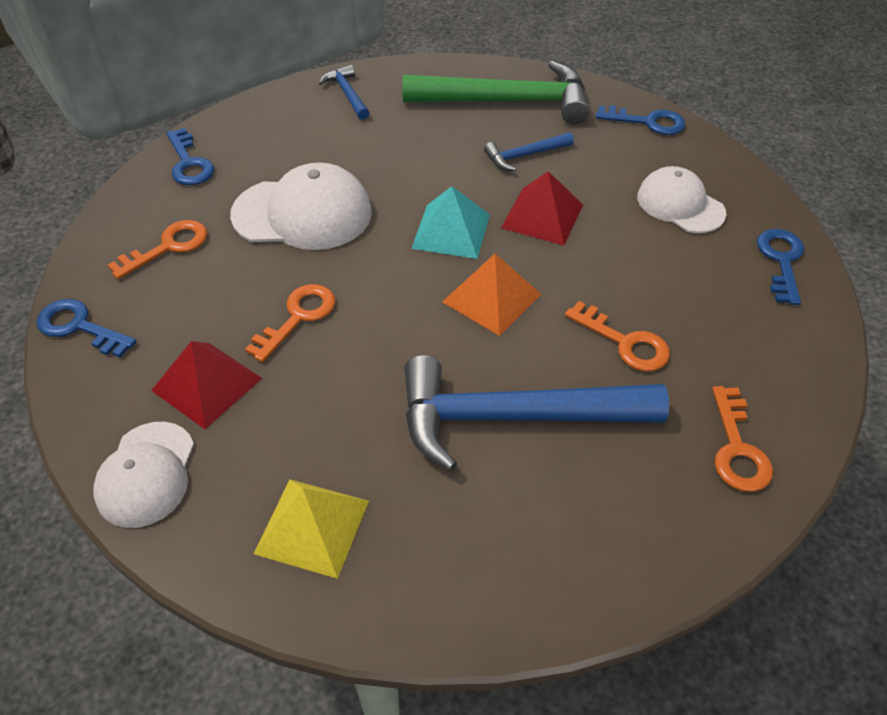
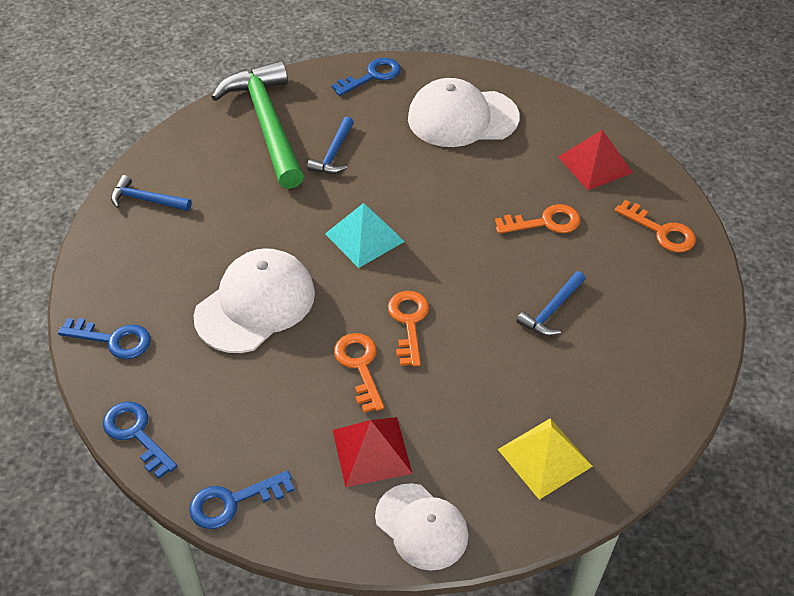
camera: 50 degrees left, 0 degrees up
(168, 247) = (201, 403): orange key -> orange key (408, 322)
(491, 298) = (446, 257): orange pyramid -> none
(507, 101) = (267, 124): green hammer -> green hammer turned 60 degrees counterclockwise
(513, 418) = (552, 310): blue hammer -> blue hammer, size x0.46
(542, 216) = (401, 185): red pyramid -> red pyramid (595, 164)
(680, 205) = (462, 118): white cap -> white cap, size x1.51
(781, 261) = (552, 112): blue key -> blue key (136, 434)

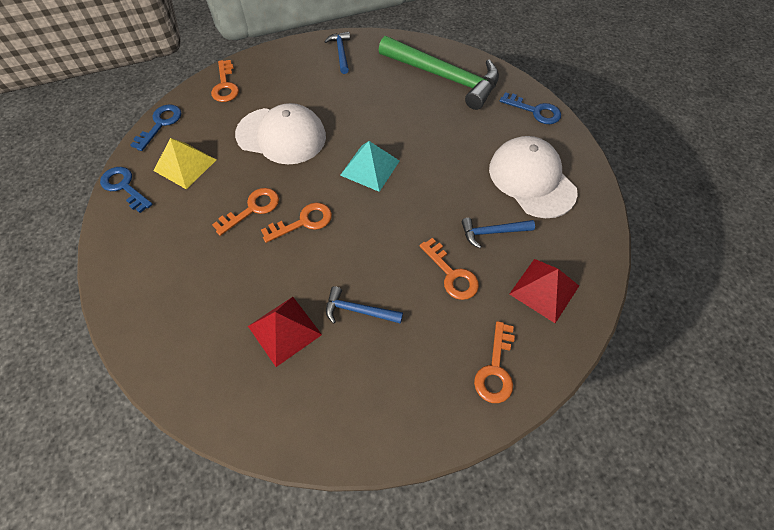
camera: 65 degrees right, 10 degrees up
(113, 339) = (225, 85): blue key -> orange key
(267, 124) = (444, 77): green hammer -> green hammer turned 75 degrees clockwise
(334, 154) = (440, 121): blue hammer -> blue hammer (492, 232)
(372, 451) = (183, 242): red pyramid -> red pyramid (284, 330)
(421, 526) = (129, 294): white cap -> none
(544, 457) = (210, 353): yellow pyramid -> yellow pyramid (185, 165)

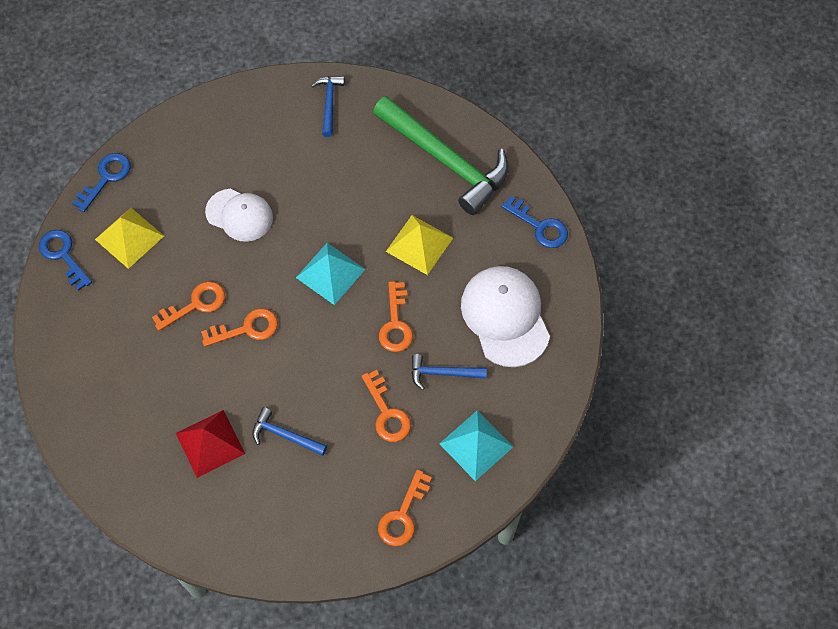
camera: 10 degrees right, 5 degrees up
(225, 85) = (184, 133): orange key -> orange key (396, 323)
(281, 135) = (239, 215): white cap -> white cap, size x0.66
(440, 136) = (419, 244): none -> yellow pyramid
(544, 289) = (476, 445): red pyramid -> turquoise pyramid

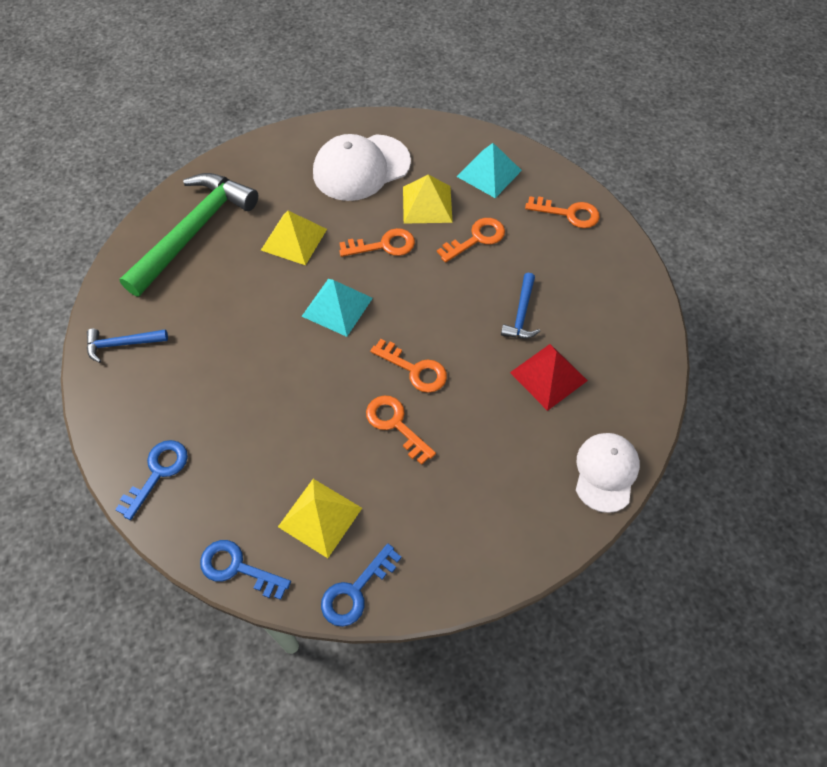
camera: 100 degrees left, 5 degrees down
(239, 215) = (276, 404): white cap -> white cap (606, 472)
(246, 329) = (414, 369): orange key -> orange key turned 150 degrees clockwise
(442, 373) = (427, 204): blue hammer -> yellow pyramid
(539, 226) = (263, 154): blue key -> blue key (157, 473)

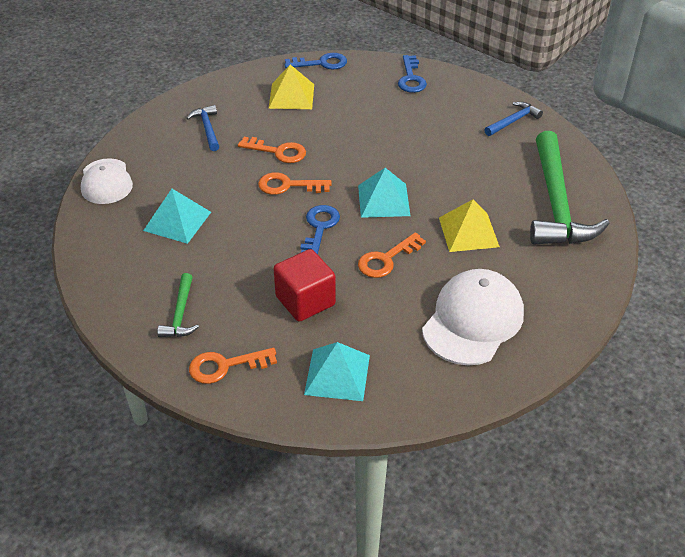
camera: 150 degrees right, 15 degrees down
(356, 591) = (244, 78): blue key -> blue key (319, 228)
(427, 204) = (377, 313): yellow pyramid -> none
(476, 238) = (305, 301): orange key -> red cube
(521, 314) = (224, 255): blue hammer -> blue hammer (207, 128)
(548, 376) = (177, 221): red pyramid -> turquoise pyramid
(585, 272) = (180, 314): none -> green hammer

